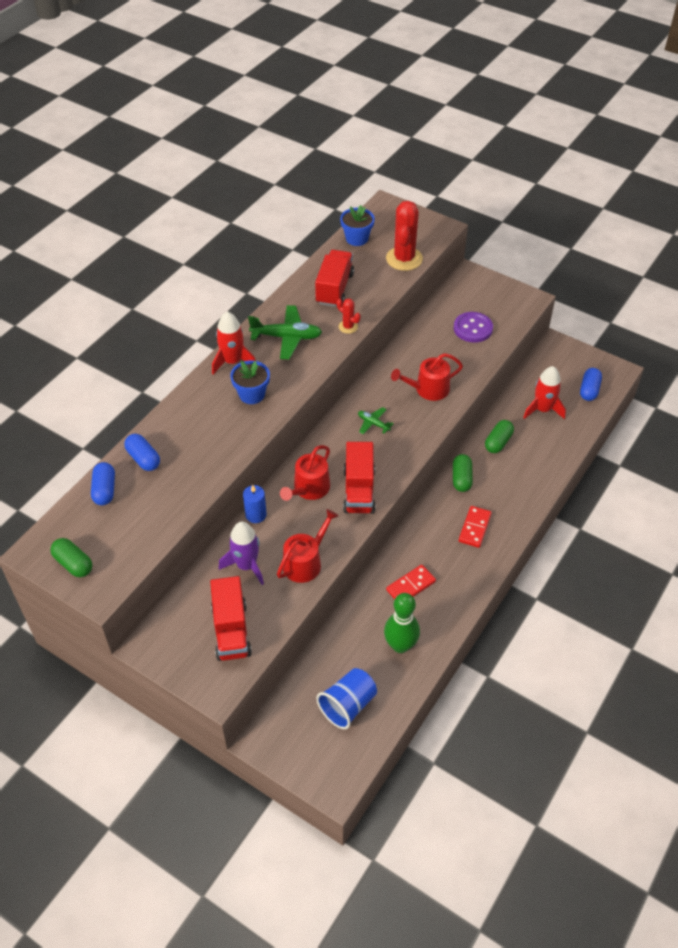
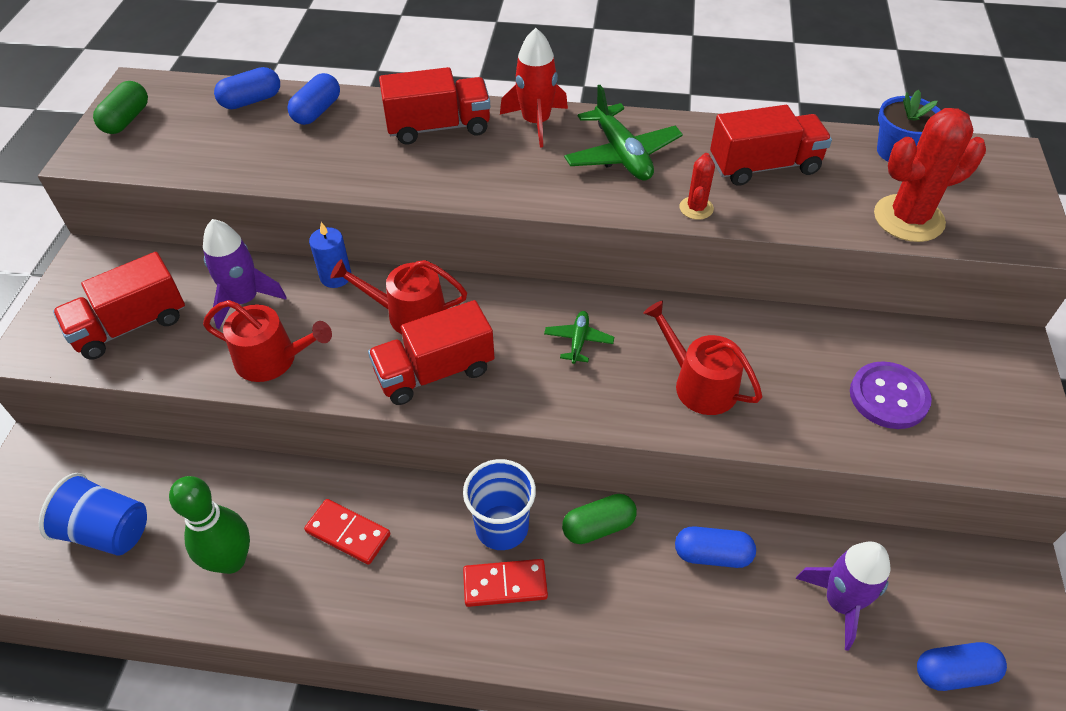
camera: 65 degrees right, 0 degrees up
(204, 405) = (438, 127): none -> red truck
(252, 394) = (486, 161): blue flower pot -> none
(441, 518) = (502, 527): none -> blue cup
(498, 442) = (712, 554): green capsule -> blue capsule
(542, 409) = (840, 602): red rocket -> purple rocket

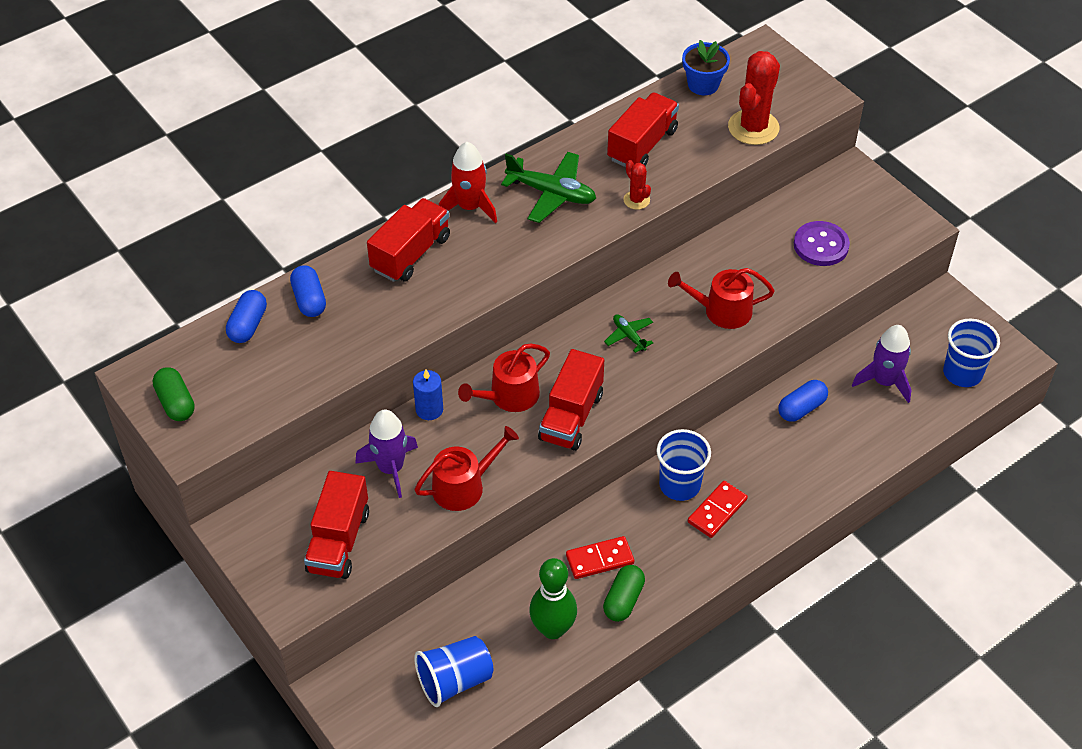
camera: 45 degrees left, 0 degrees up
(598, 526) = (729, 442): green capsule -> green capsule (623, 600)
(953, 672) = (962, 373): blue capsule -> blue cup

